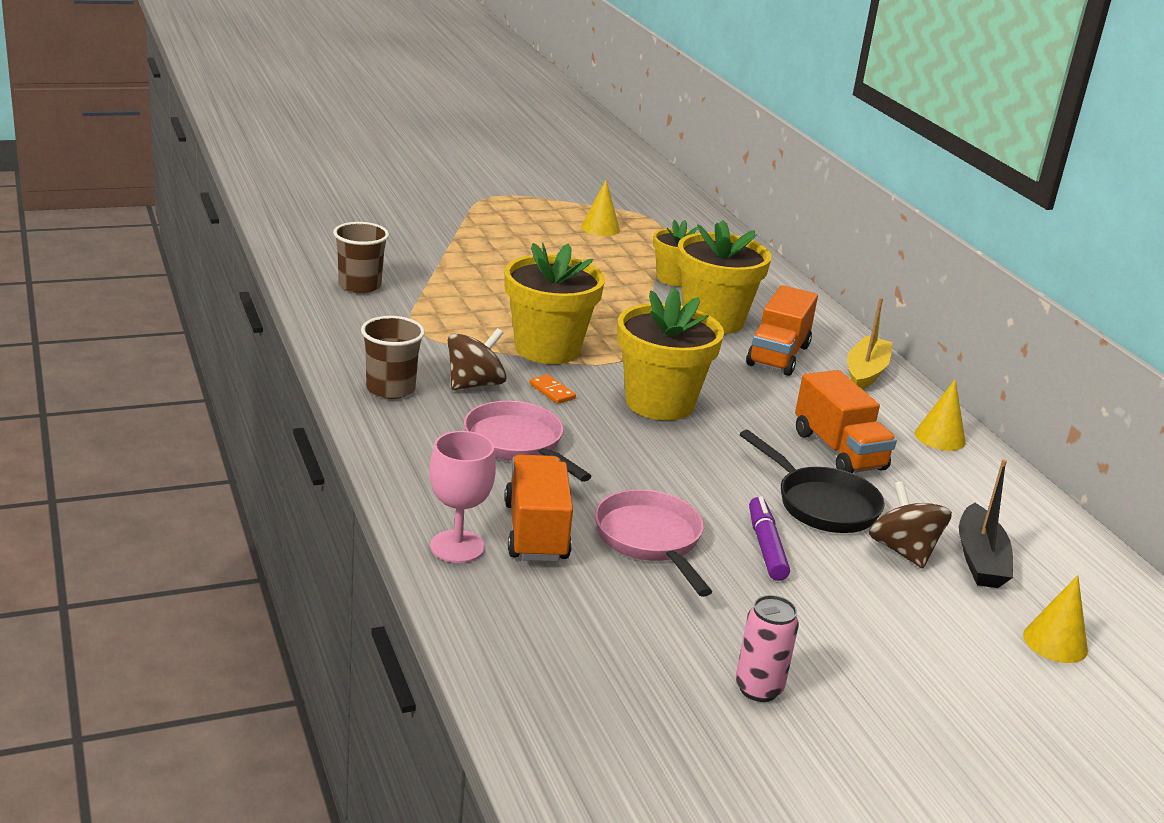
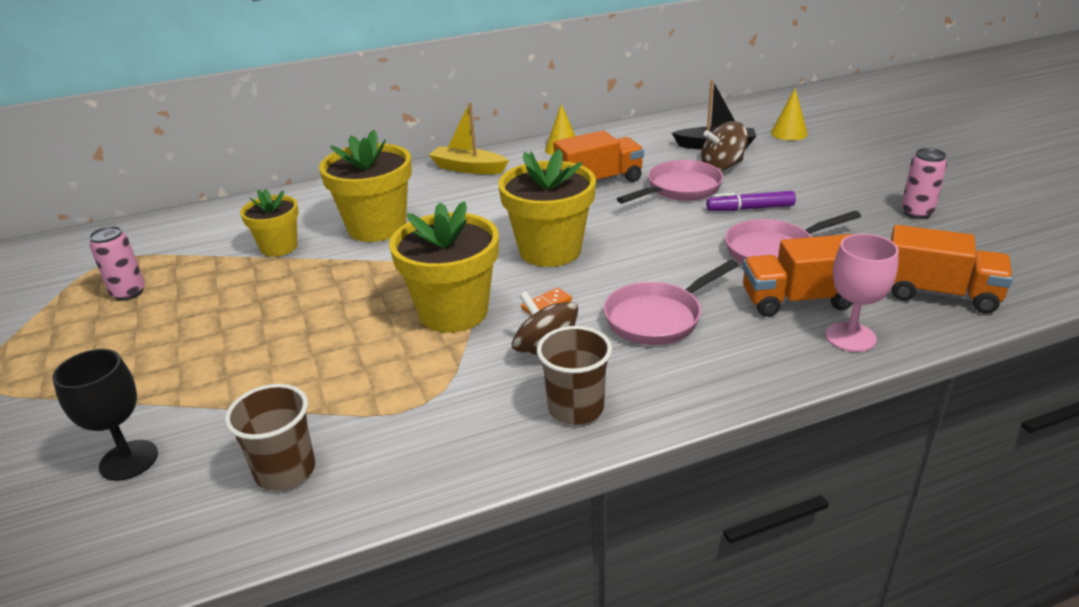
camera: 85 degrees left, 5 degrees up
(390, 242) = (129, 460): none -> black goblet
(600, 228) = (128, 293): yellow cone -> pink can
(778, 355) = (444, 200): orange truck -> orange truck (939, 294)
(821, 504) = (679, 189): black pan -> pink pan

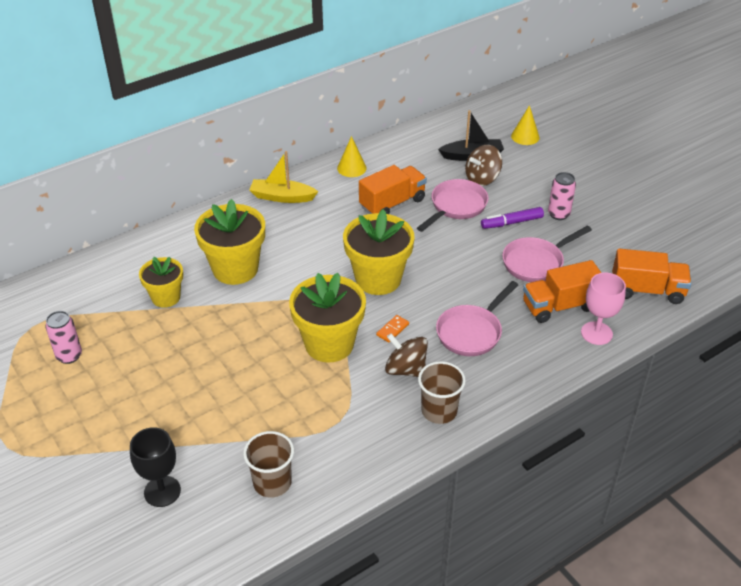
camera: 15 degrees left, 10 degrees up
(917, 213) = (626, 216): pink can -> pink can (558, 214)

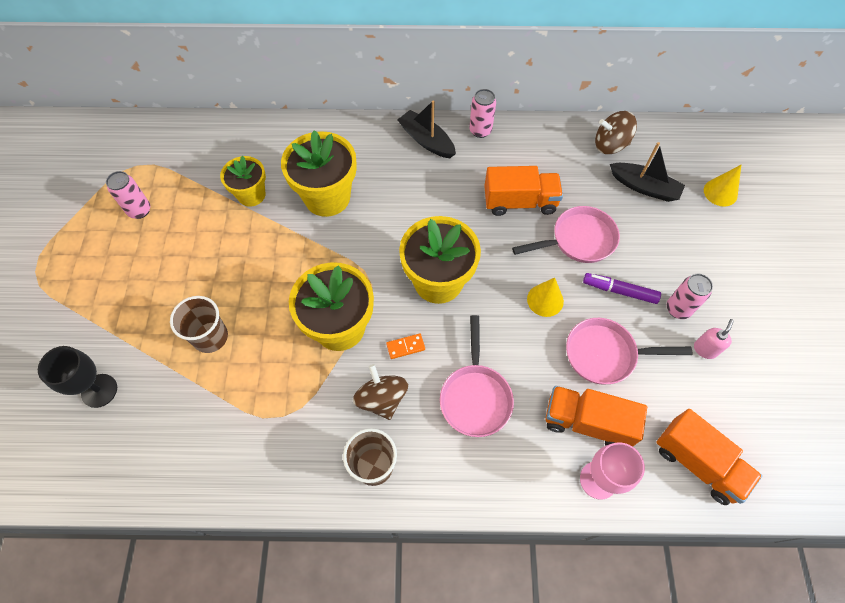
camera: 35 degrees right, 20 degrees up
(272, 482) = (181, 442): brown cup -> brown cup (210, 337)
(282, 197) = (426, 140): yellow boat -> black boat
(319, 173) = (480, 130): none -> pink can
(351, 168) = (514, 140): yellow cone -> yellow cone (545, 300)
(471, 332) = (475, 396): pink pan -> pink pan turned 75 degrees counterclockwise
(482, 179) = (632, 221): brown spinning top -> brown spinning top (610, 145)
(595, 228) = (705, 349): none -> pink soap dispenser

